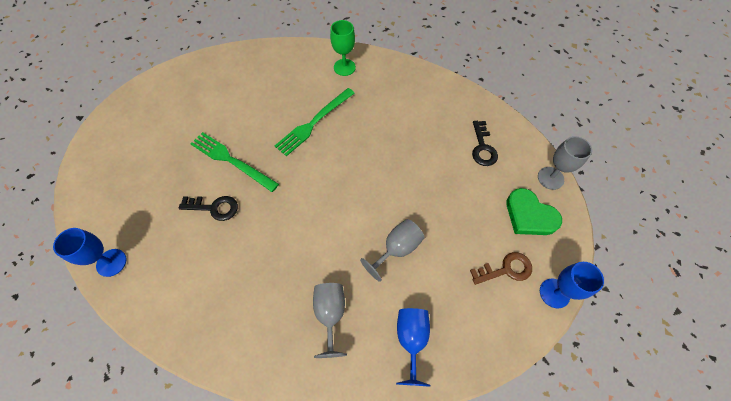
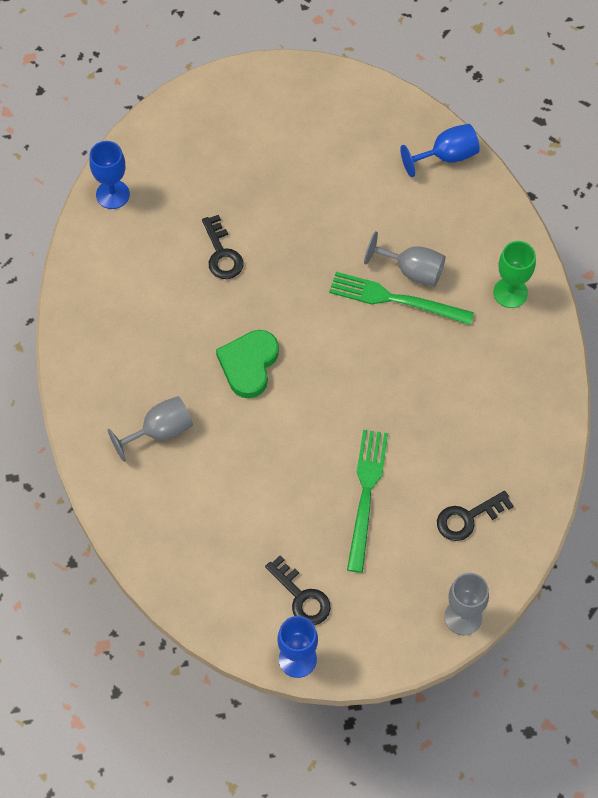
camera: 65 degrees right, 0 degrees up
(231, 160) = (291, 237): green fork -> green fork (366, 494)
(397, 249) = (268, 468): grey goblet -> grey goblet (412, 271)
(411, 339) = (171, 523): blue goblet -> blue goblet (446, 156)
(505, 269) = (301, 596): brown key -> black key
(529, 215) = (390, 605): green heart -> green heart (249, 365)

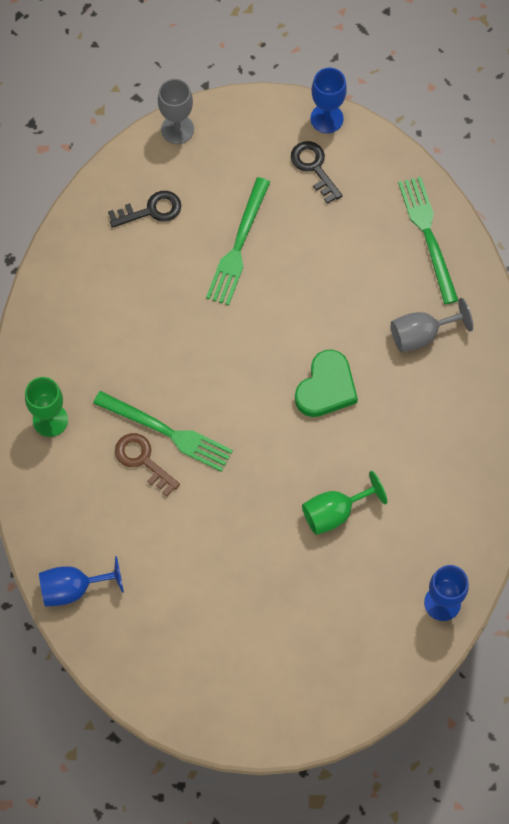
camera: 170 degrees left, 5 degrees up
(165, 539) = (428, 235): none -> green fork
(222, 253) = (335, 512): black key -> green goblet
(412, 271) = (143, 460): grey goblet -> brown key

